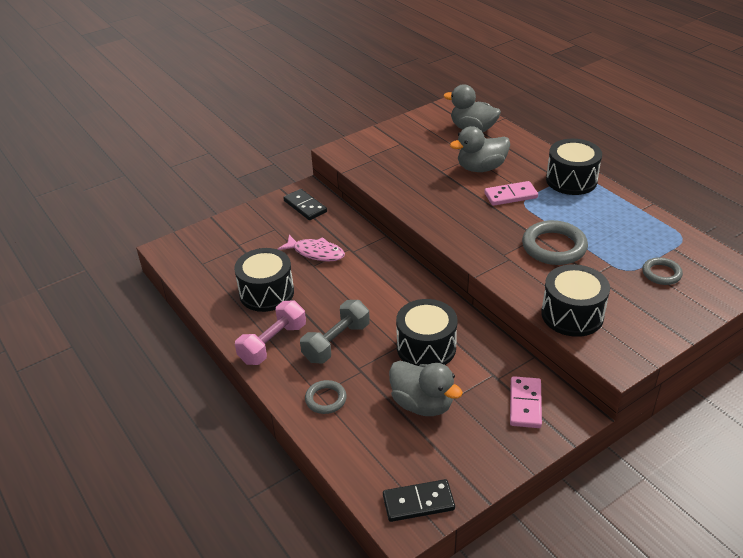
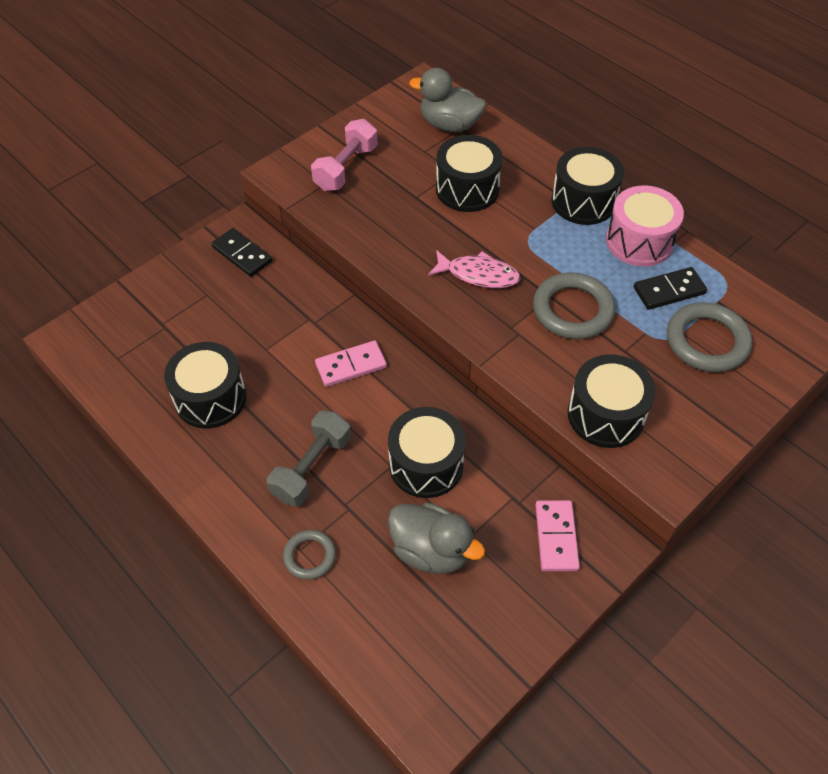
camera: 10 degrees left, 15 degrees up
(273, 343) = (230, 477): pink dumbbell -> pink dumbbell (346, 168)
(316, 253) = (266, 328): pink fish -> pink fish (478, 275)
(418, 502) = (443, 696): black domino -> black domino (669, 291)
(481, 168) = (467, 189): grey duck -> black drum
(510, 195) = (510, 231): pink domino -> pink domino (351, 365)
(613, 207) = (639, 241): none -> pink drum
(661, 273) = (707, 341): grey ring -> grey ring, size x1.74

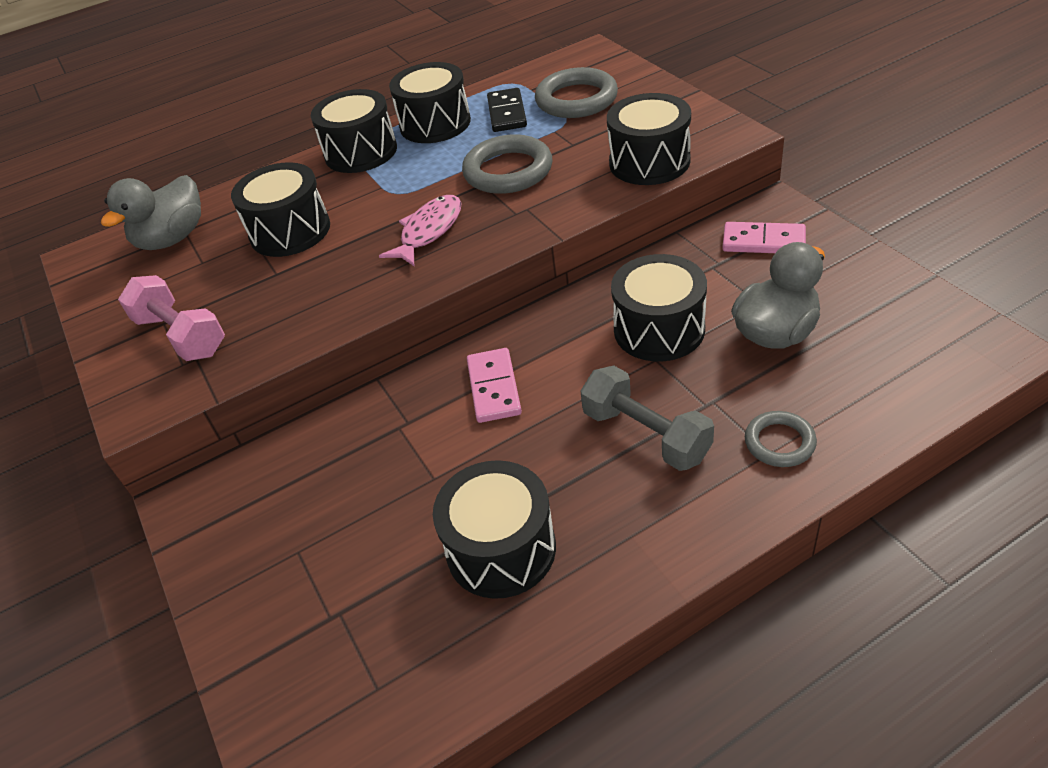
camera: 70 degrees left, 10 degrees down
(242, 254) = (241, 502): black domino -> none
(639, 241) = (435, 124): pink drum -> black drum

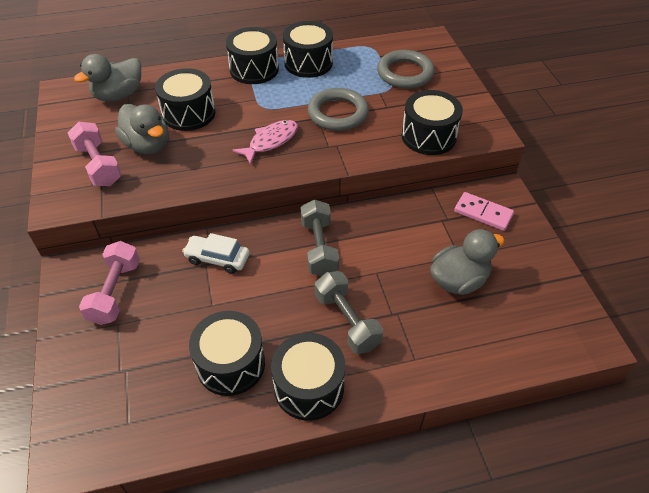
camera: 10 degrees right, 5 degrees up
(246, 288) = (147, 145): none -> grey duck
(274, 508) = (115, 292): none -> pink dumbbell
(413, 414) = (217, 259): none -> white car
(493, 388) = (271, 258): pink domino -> none
(507, 113) = (356, 69): black domino -> none
(557, 353) = (319, 248): none -> grey dumbbell
(659, 329) = (388, 253): black drum -> black drum (309, 387)
(779, 442) = (424, 355): grey ring -> none

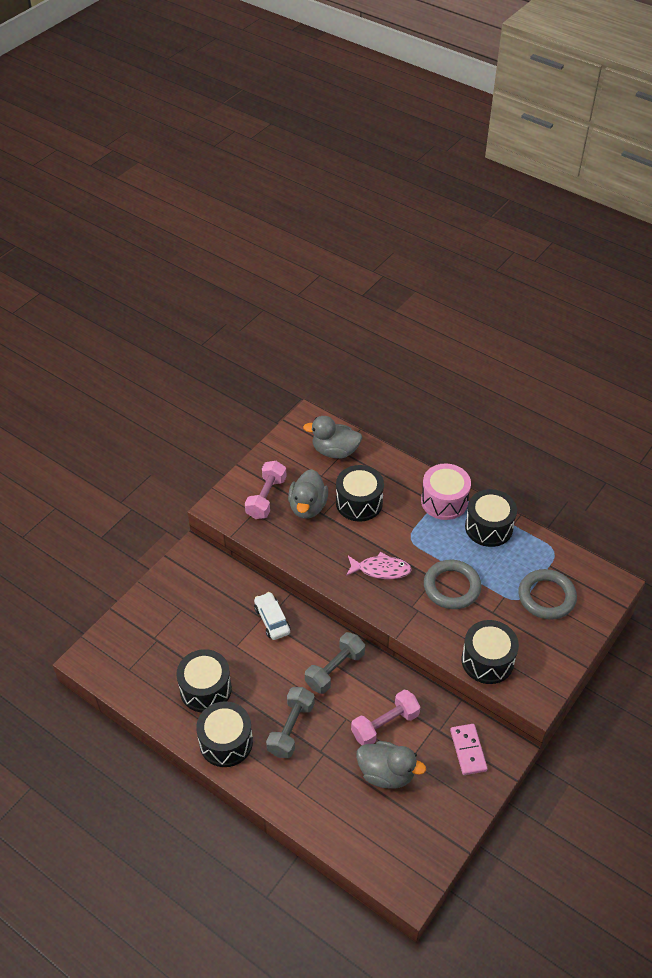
camera: 50 degrees right, 0 degrees up
(115, 292) = (200, 589): pink dumbbell -> pink dumbbell (385, 725)
(254, 69) = (444, 501): black drum -> pink drum

